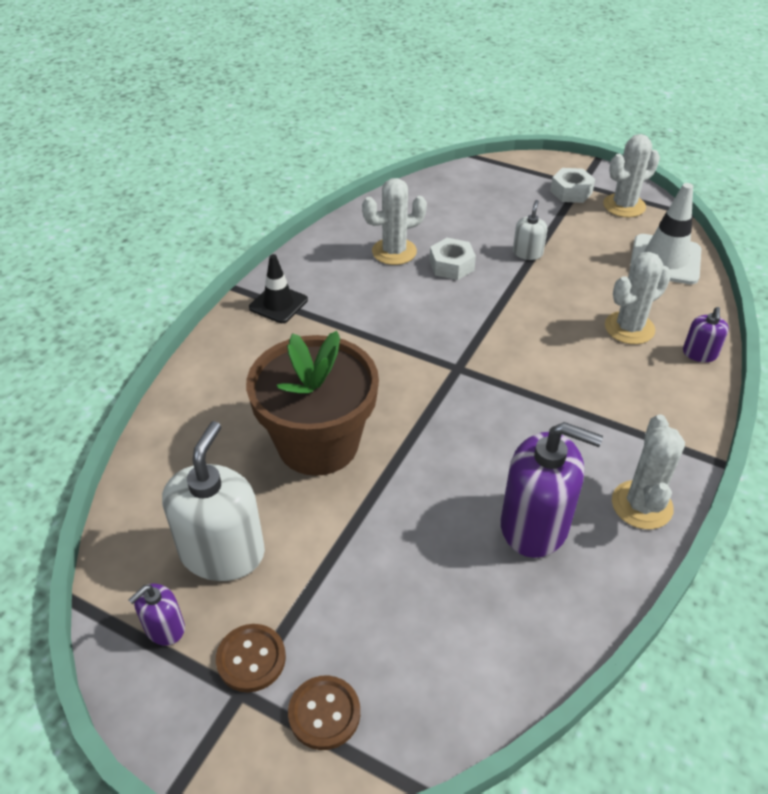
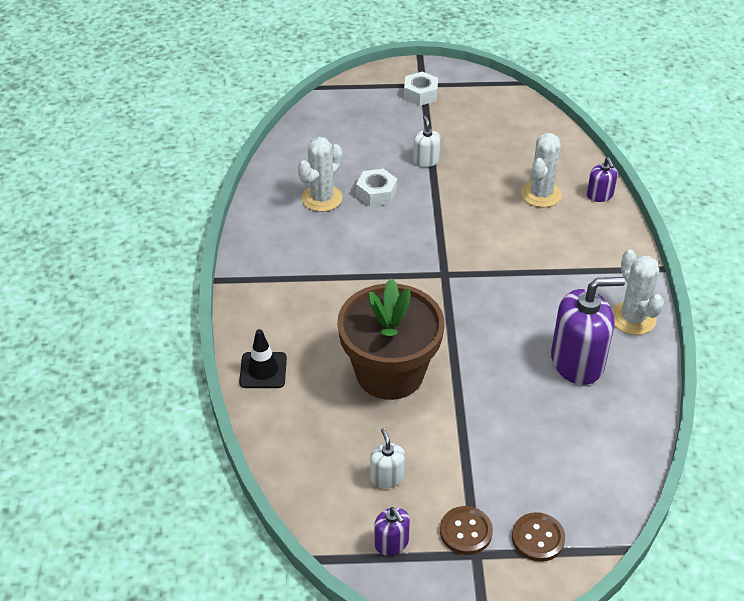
camera: 30 degrees left, 0 degrees up
(164, 628) = (391, 543): purple soap dispenser -> purple soap dispenser turned 45 degrees counterclockwise
(222, 552) = (387, 477): white soap dispenser -> white soap dispenser, size x0.49
(278, 304) = (265, 279): black traffic cone -> black traffic cone (263, 370)
(624, 206) = (469, 93): white cactus -> none
(665, 260) = (529, 129): white traffic cone -> none

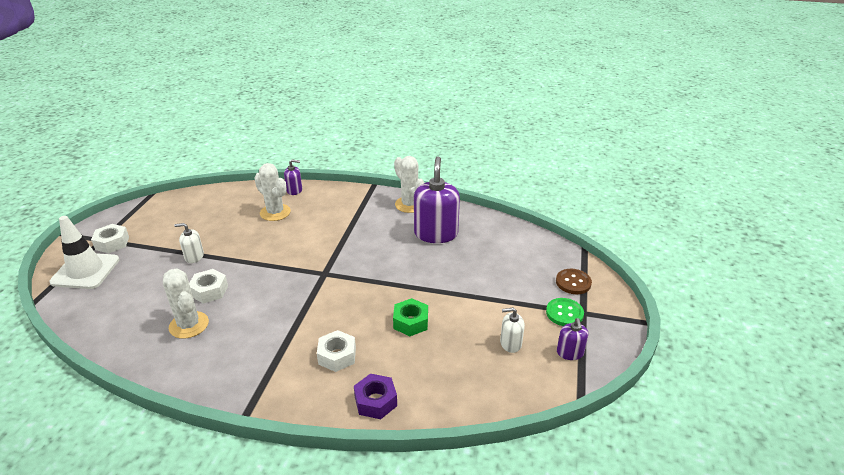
camera: 75 degrees left, 10 degrees down
(263, 370) = (375, 401): black traffic cone -> purple nut
(316, 323) = (337, 356): none -> white nut
(370, 97) = (85, 271): none -> white traffic cone
(390, 373) = (410, 322): brown flower pot -> green nut
(391, 543) = (570, 353): purple soap dispenser -> purple soap dispenser turned 105 degrees clockwise
(466, 531) = (564, 313): brown button -> green button
(633, 318) = (409, 204): white cactus -> white cactus turned 60 degrees clockwise

